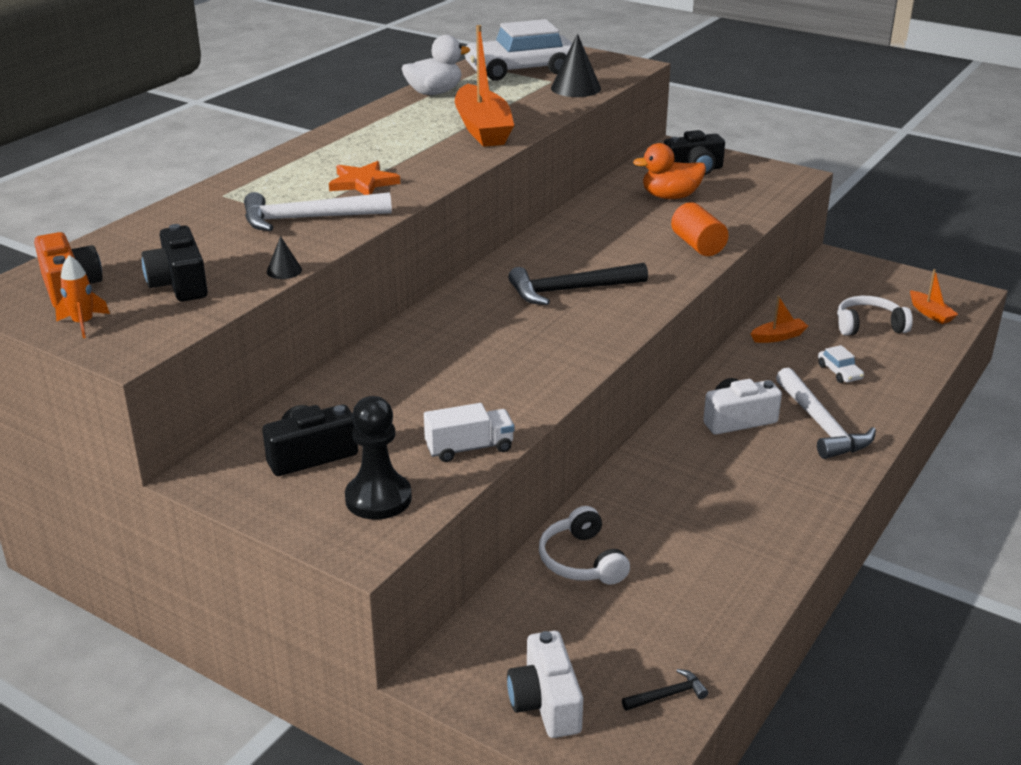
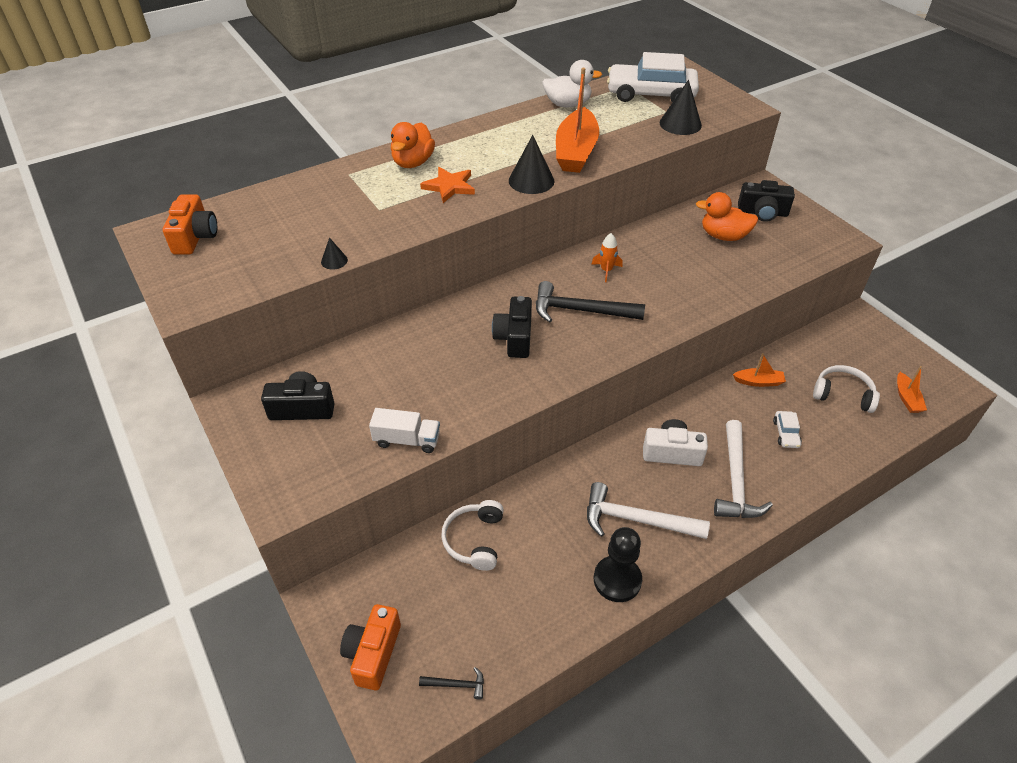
camera: 25 degrees right, 15 degrees up
(83, 324) = (179, 273): orange rocket -> orange rocket (606, 271)
(179, 284) = (261, 253): black camera -> black camera (514, 338)
(296, 171) = (413, 162): none -> orange duck
(307, 219) = (386, 213): white hammer -> white hammer (636, 519)
(378, 498) = (318, 464): black pawn -> black pawn (617, 580)
(455, 160) = (531, 180): none -> black cone
(545, 703) = (373, 653): white camera -> orange camera
(697, 245) = (711, 293): orange cylinder -> none

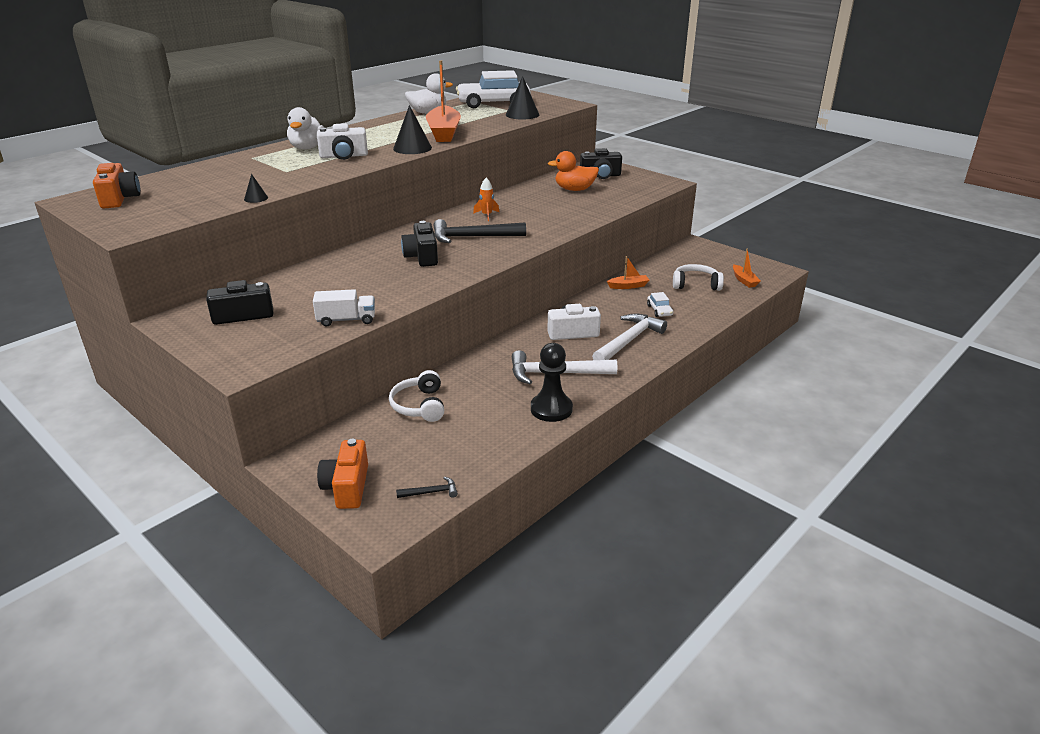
camera: 15 degrees left, 15 degrees down
(413, 162) = (307, 148): orange duck -> white duck
(449, 186) = (344, 156): orange star -> white camera
(735, 481) = (629, 341): white hammer -> white hammer turned 135 degrees counterclockwise

